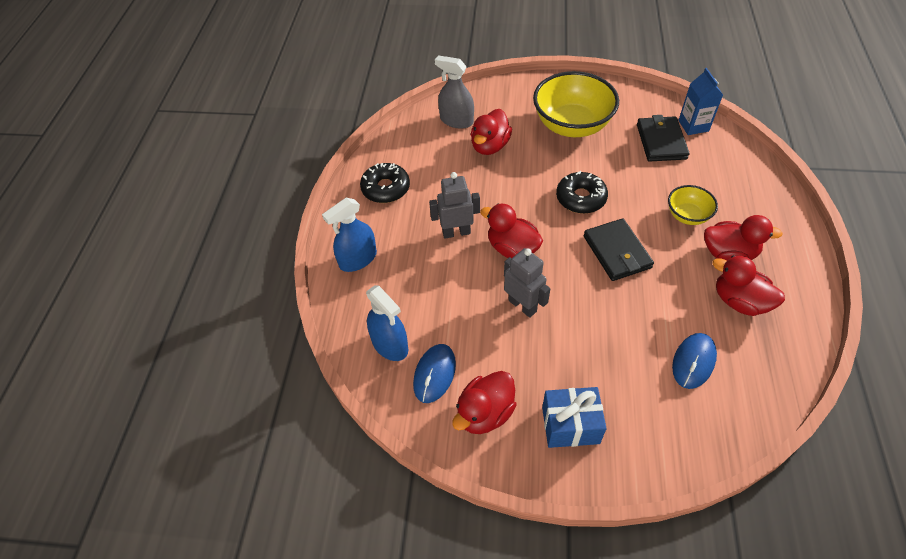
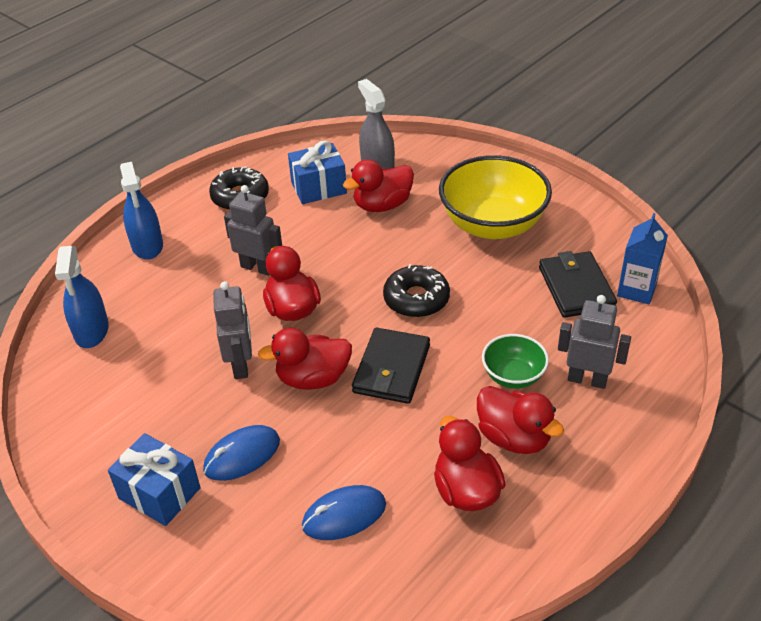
camera: 35 degrees right, 10 degrees down
(358, 259) = (147, 245): blue spray bottle -> blue spray bottle turned 105 degrees counterclockwise
(434, 155) = (318, 188): none -> blue gift
(434, 374) = (98, 377): blue mouse -> blue mouse (242, 455)
(485, 413) = (100, 435): red duck -> red duck (313, 378)
(661, 141) = (576, 288): black wallet -> black wallet turned 45 degrees counterclockwise
(687, 215) = (513, 376): yellow bowl -> green bowl
(727, 195) = (587, 380): none -> grey robot

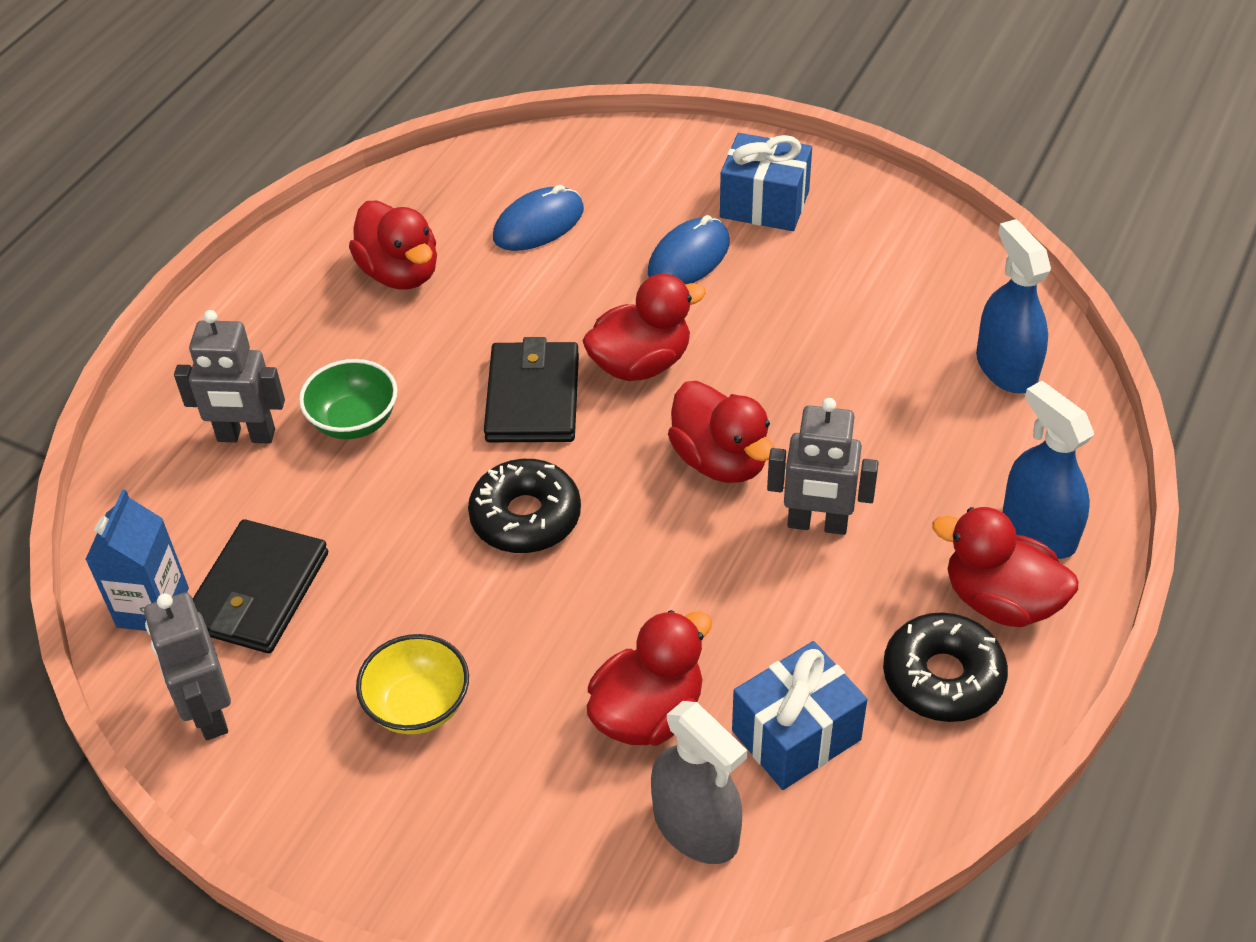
camera: 165 degrees right, 5 degrees up
(241, 365) = (752, 362): grey robot -> grey robot (209, 712)
(492, 225) = (418, 706): yellow bowl -> yellow bowl, size x0.51
(514, 438) = (347, 341): red duck -> red duck (1000, 601)
(576, 288) = (258, 591): black wallet -> black wallet turned 45 degrees clockwise

